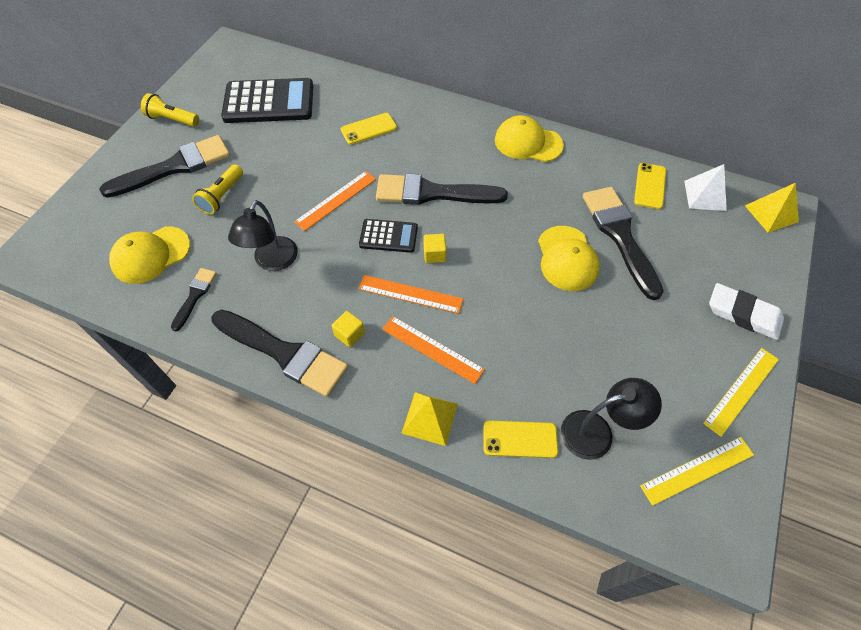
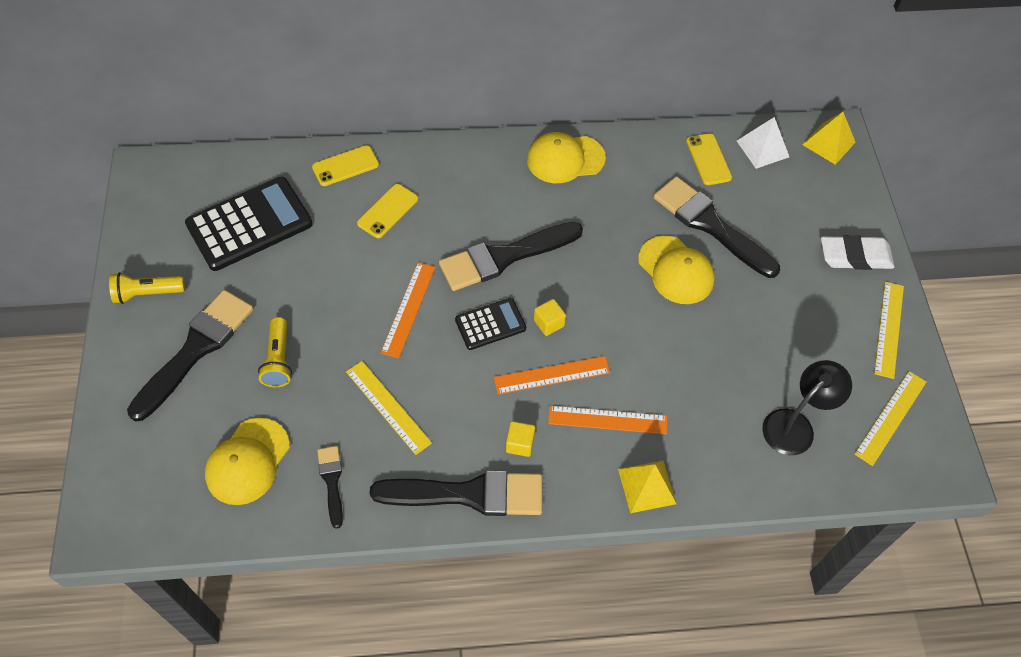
camera: 30 degrees left, 0 degrees up
(272, 261) = (388, 407): black lamp -> yellow ruler
(520, 439) = (735, 465): yellow phone -> yellow phone (345, 166)

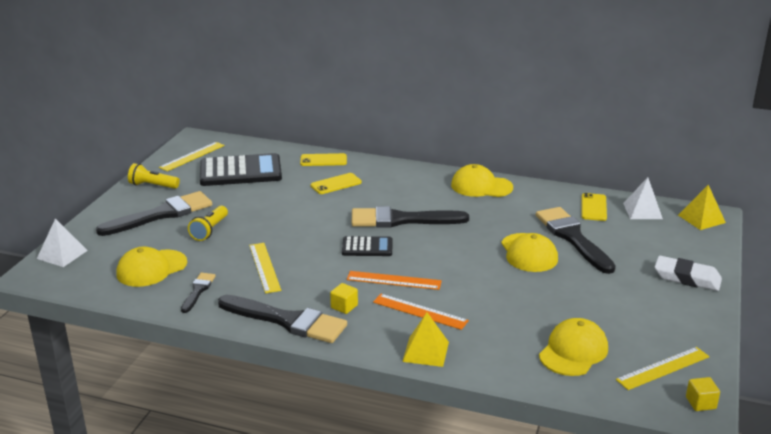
camera: 25 degrees right, 30 degrees down
(111, 477) = (62, 254): none -> white pyramid
(409, 309) = (315, 228): orange ruler -> none
(549, 323) = (411, 256): yellow cube -> yellow cube (700, 403)
(795, 425) = (573, 351): black lamp -> yellow cap
(889, 329) = (693, 321): yellow ruler -> yellow ruler (192, 156)

